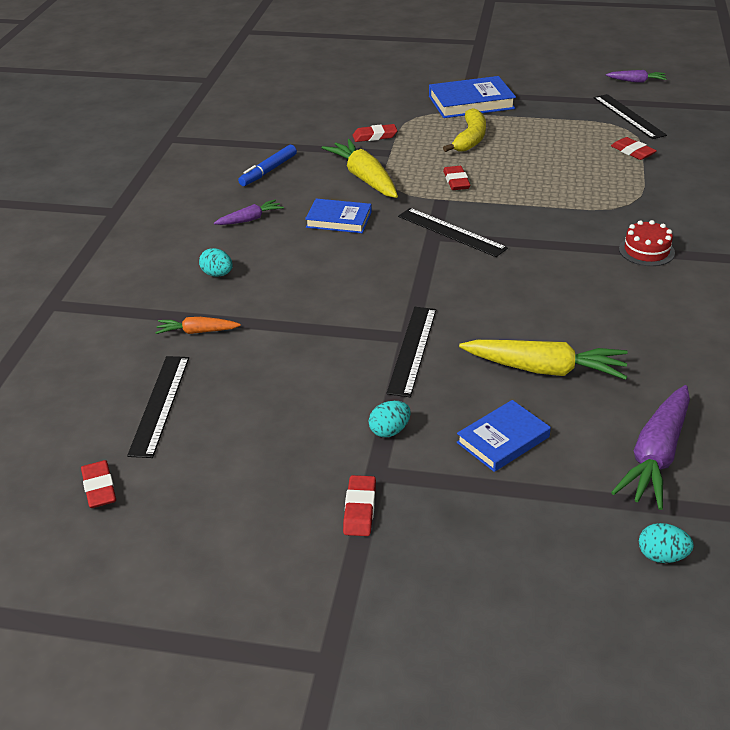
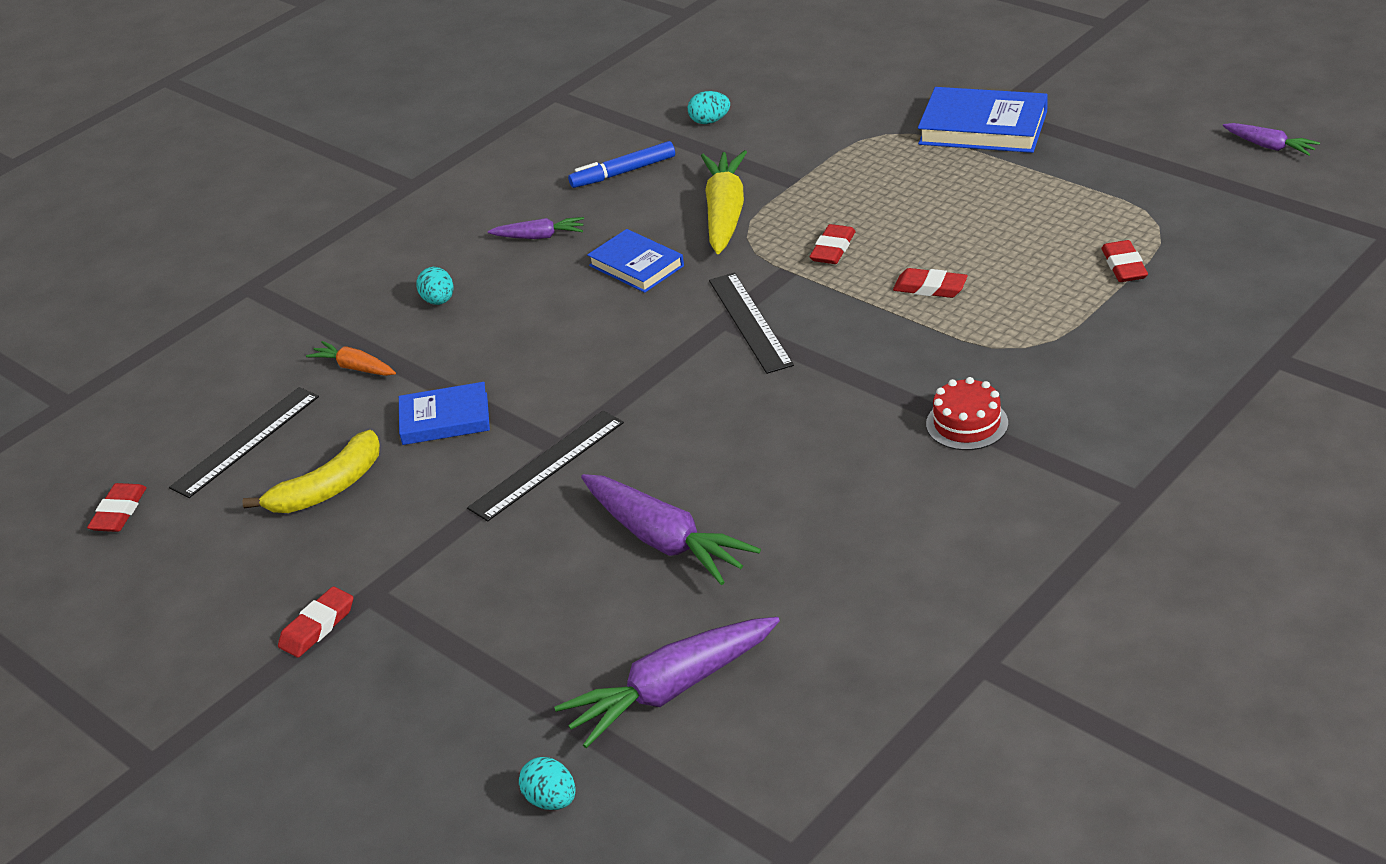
camera: 35 degrees right, 0 degrees up
(374, 136) = (800, 152): red eraser -> red eraser (930, 288)
(389, 431) = (428, 552): turquoise egg -> turquoise egg (710, 121)
(470, 139) = (920, 187): yellow banana -> yellow banana (328, 488)
(503, 440) = (530, 607): blue book -> blue book (445, 419)
(545, 369) = (665, 541): yellow carrot -> purple carrot
(628, 116) = (1186, 205): black ruler -> none

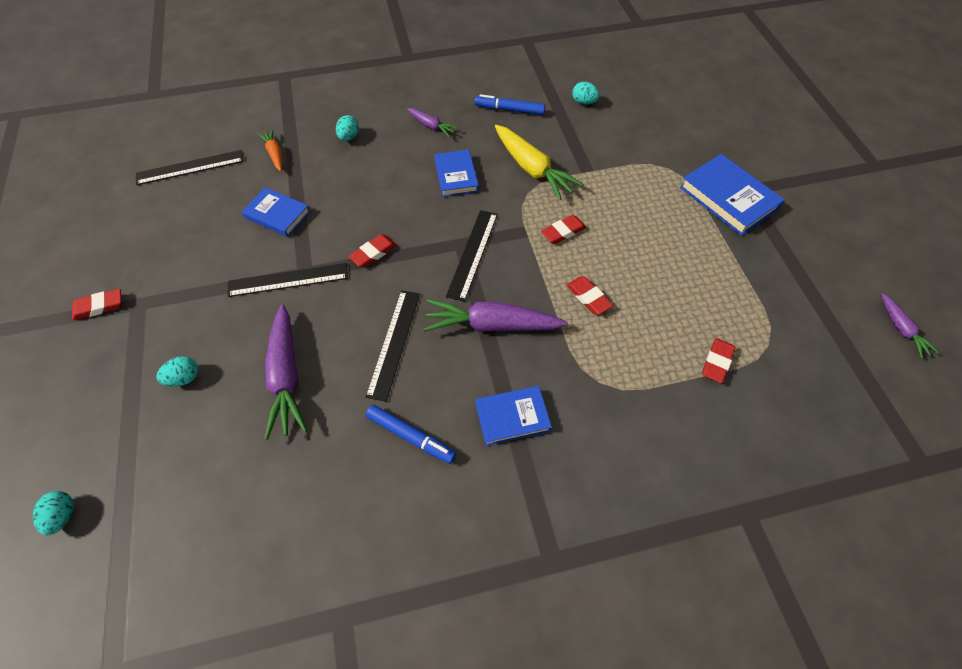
camera: 30 degrees right, 20 degrees up
(119, 512) = (106, 173): red eraser -> red eraser (373, 253)
(328, 488) = (190, 221): yellow banana -> none
(535, 615) = (184, 378): none -> turquoise egg
(670, 690) = (184, 488): purple carrot -> purple carrot (491, 325)
(725, 213) = (532, 169): yellow carrot -> yellow carrot turned 105 degrees clockwise
(756, 443) = (394, 343): none -> black ruler
(876, 501) = (411, 436): none -> blue marker
(967, 423) = (512, 417): red cake -> blue book

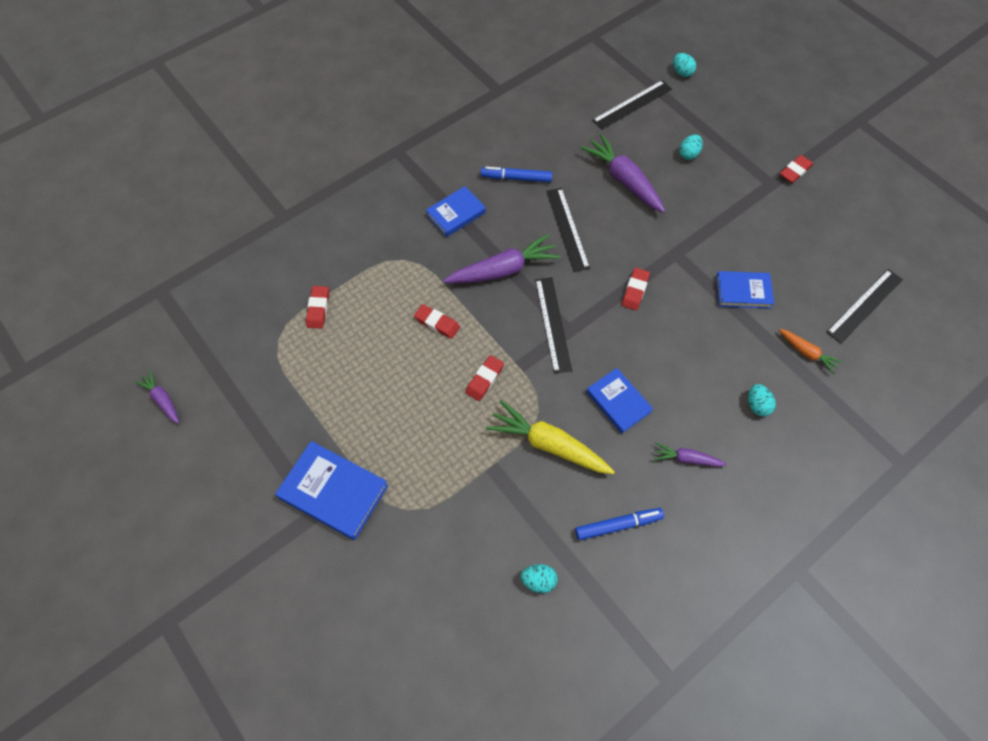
camera: 155 degrees right, 5 degrees up
(288, 280) = (682, 242): black ruler -> black ruler (632, 104)

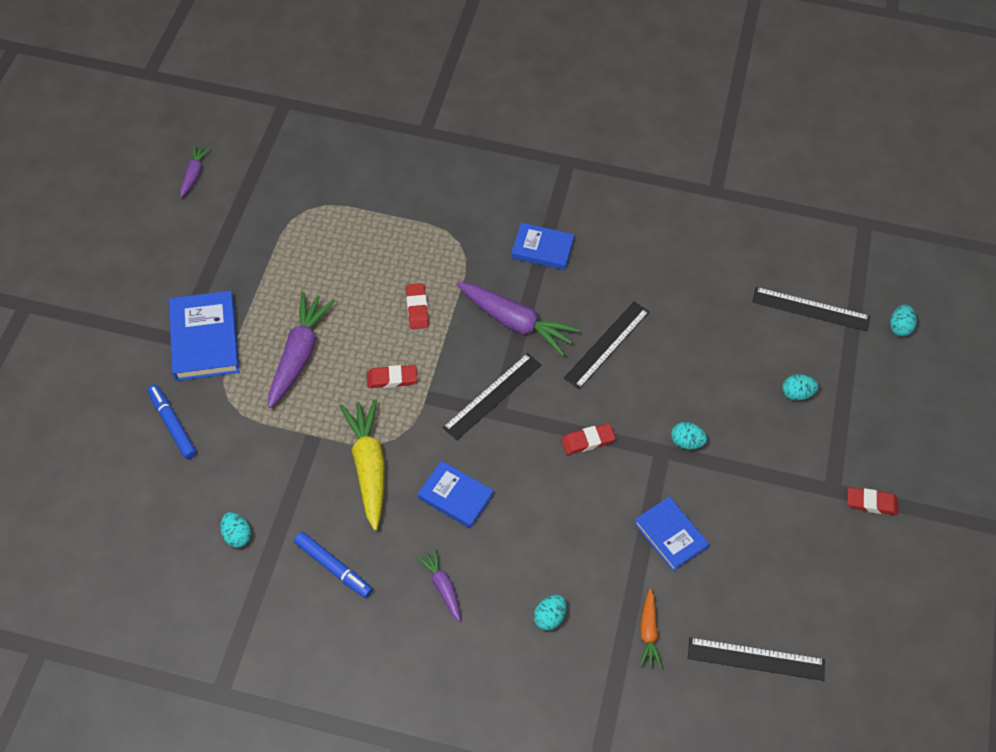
camera: 50 degrees right, 5 degrees down
(318, 309) = (358, 216): red eraser -> none
(516, 178) = (626, 269): blue marker -> blue marker (172, 424)
(618, 402) = (455, 496): blue book -> blue book turned 75 degrees counterclockwise
(623, 179) = (709, 356): purple carrot -> purple carrot (299, 354)
(679, 236) = (686, 442): none -> turquoise egg

